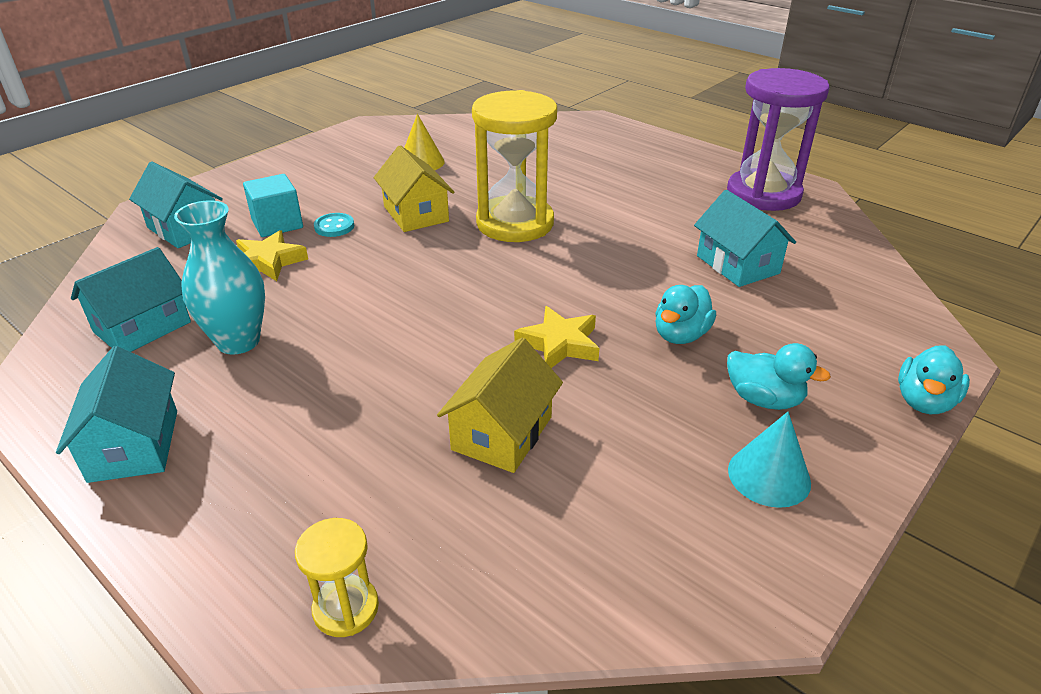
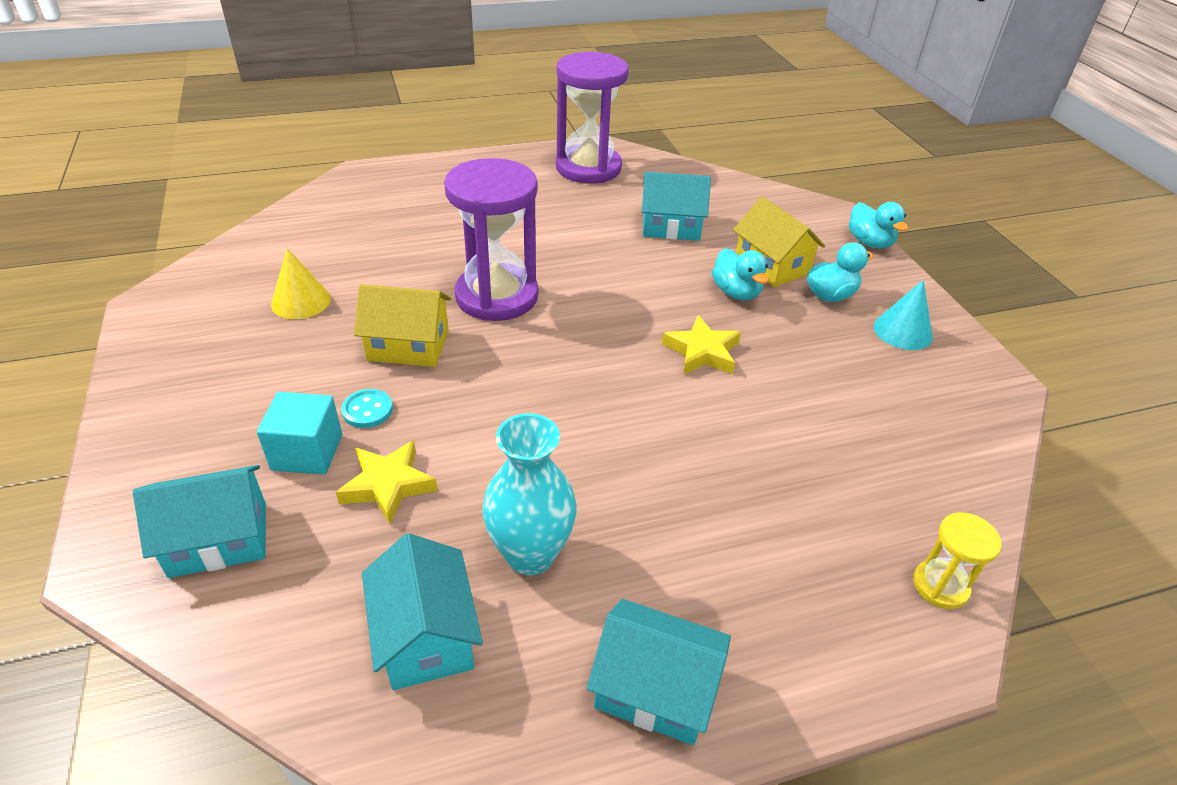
camera: 60 degrees left, 5 degrees up
(502, 433) = (792, 428): yellow house -> yellow house (772, 265)
(515, 223) = (497, 296): yellow hourglass -> purple hourglass

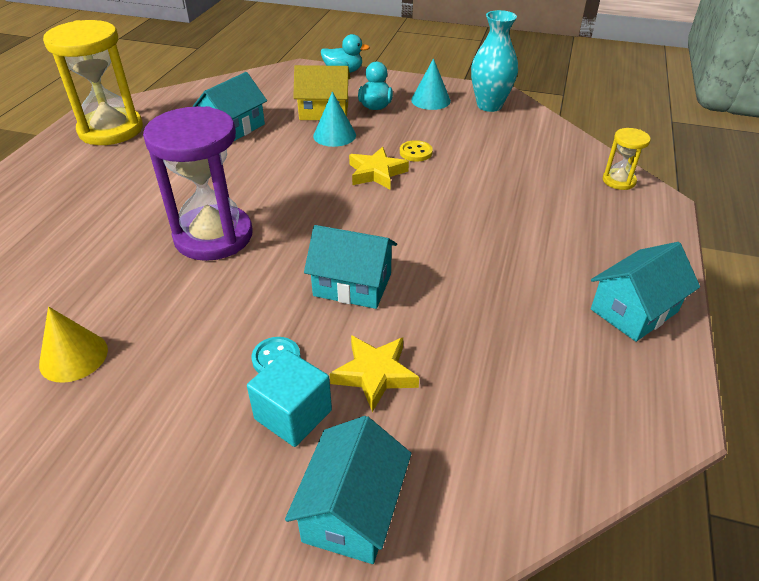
camera: 55 degrees left, 0 degrees up
(408, 346) = (220, 307): yellow house -> none
(426, 635) = (538, 402): turquoise house -> turquoise house (352, 285)
(530, 554) = (498, 322): turquoise vase -> turquoise vase (489, 105)
(588, 168) = (111, 130): purple hourglass -> yellow hourglass
(736, 292) = (334, 135): turquoise duck -> turquoise cone
(776, 365) = (415, 152): none -> yellow button

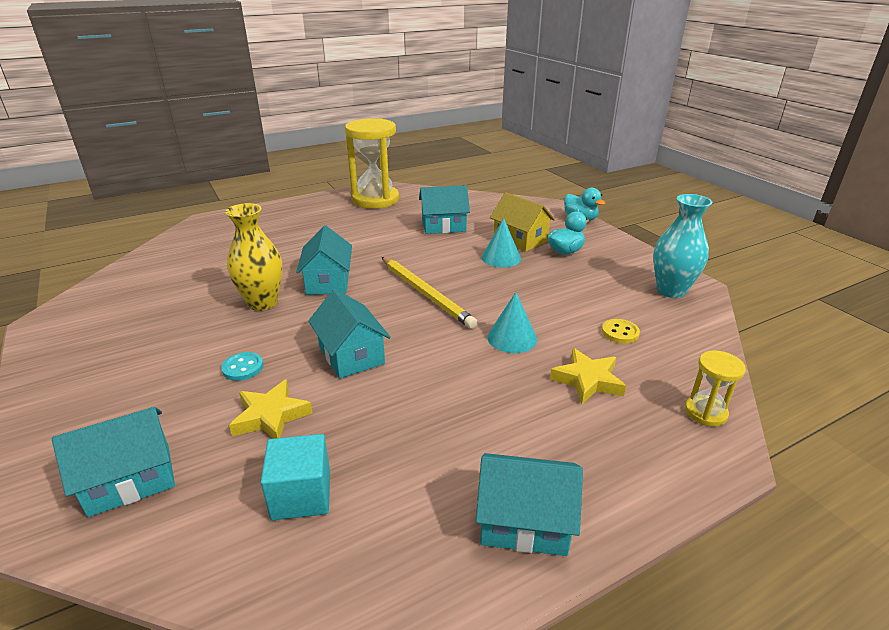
camera: 45 degrees right, 10 degrees down
(73, 356) = (173, 304): yellow cone -> none
(181, 293) = (262, 303): none -> yellow vase
(213, 236) = (328, 282): purple hourglass -> turquoise house
(293, 414) = (198, 404): turquoise cube -> turquoise cube (301, 495)
(324, 198) = (425, 293): none -> yellow pencil
(376, 173) = (488, 295): yellow star -> yellow star (587, 380)
(415, 152) = (542, 296): yellow button -> yellow button (620, 332)
(430, 100) = (620, 265): turquoise cone -> turquoise cone (512, 338)

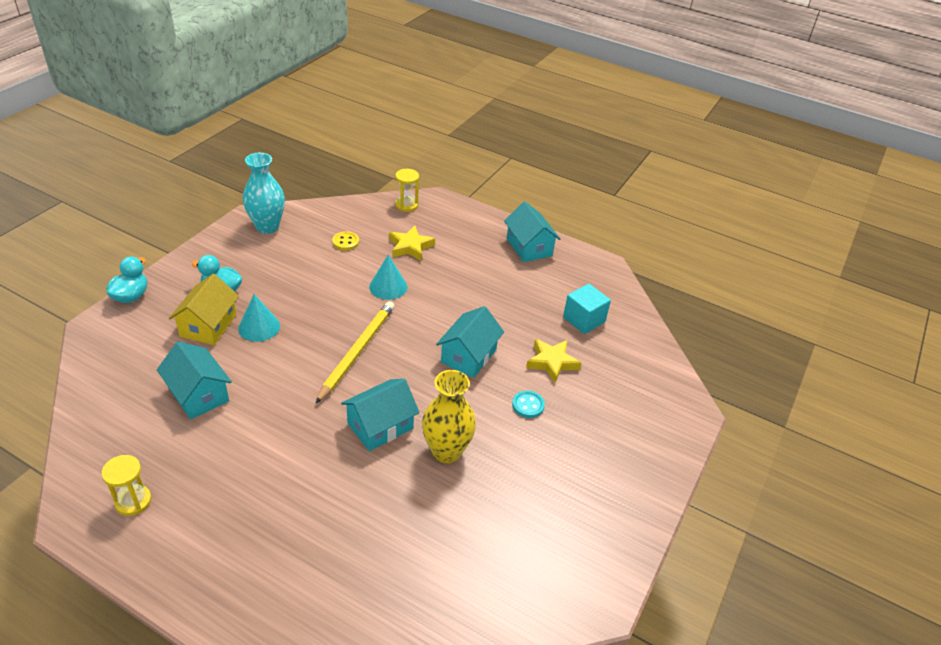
camera: 125 degrees left, 10 degrees up
(130, 479) = (640, 390): turquoise house -> none
(375, 199) = (133, 501): yellow hourglass -> yellow hourglass, size x0.47

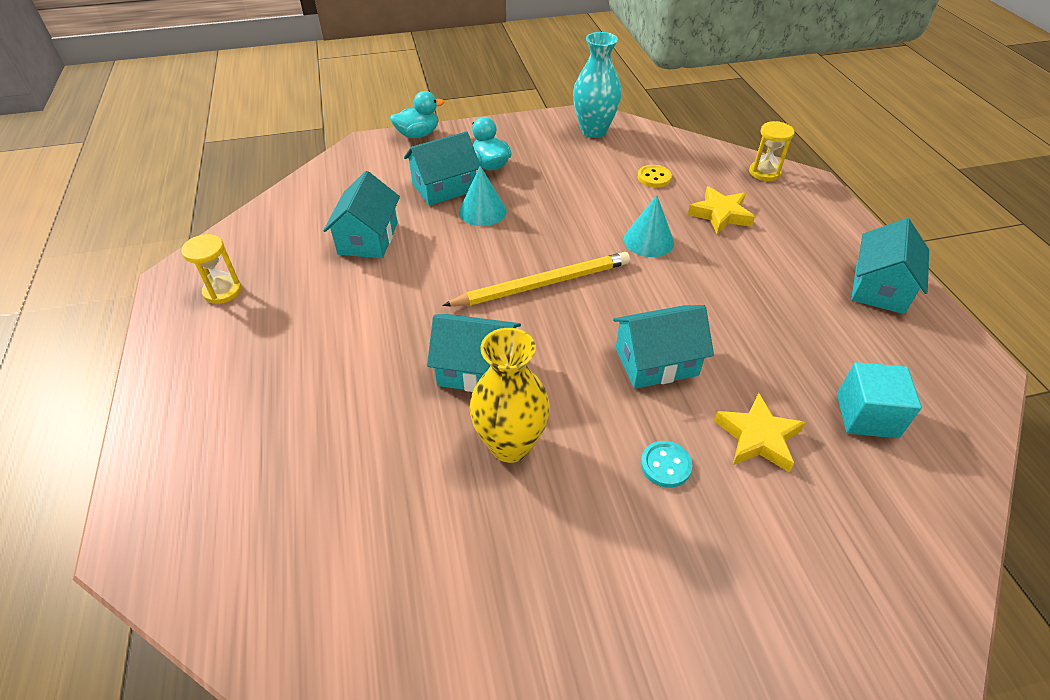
camera: 50 degrees right, 5 degrees up
(208, 325) = (444, 187): yellow house -> turquoise house

